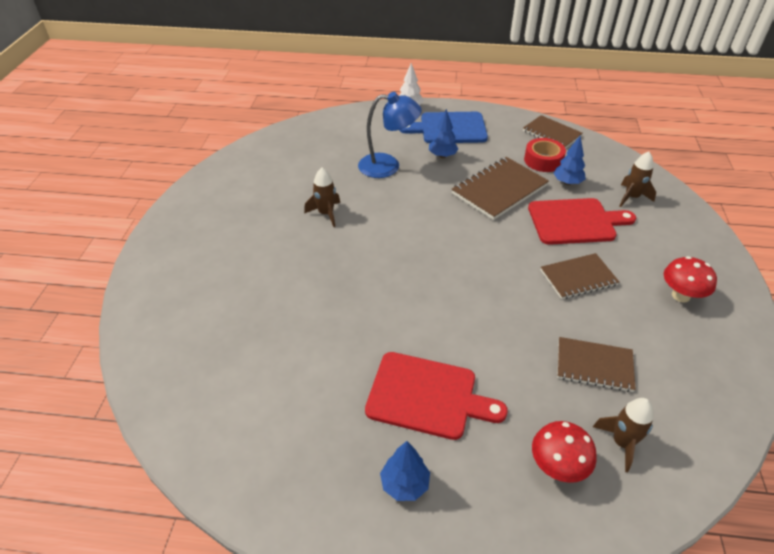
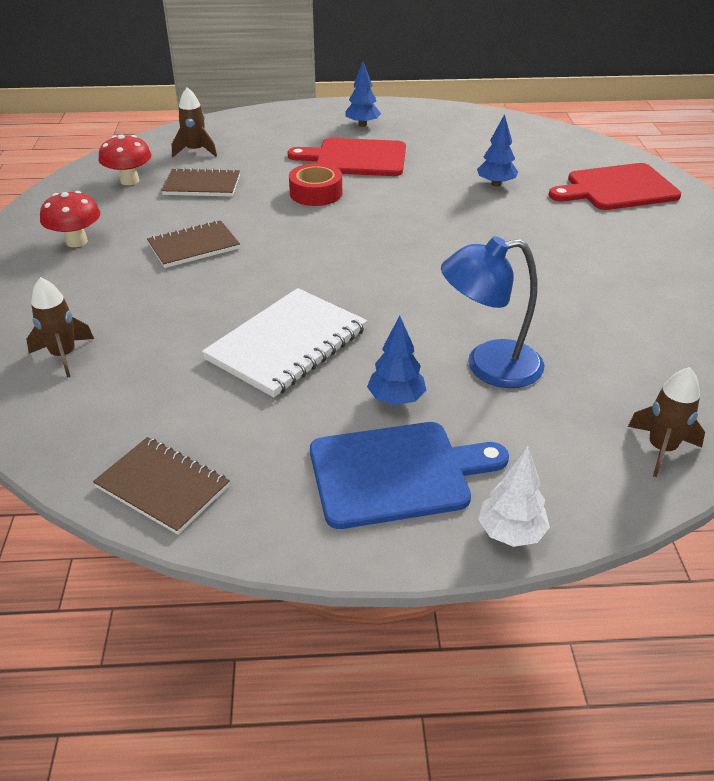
camera: 170 degrees right, 5 degrees down
(326, 213) = (541, 282): brown rocket -> brown rocket (661, 449)
(499, 190) = (287, 344): brown notebook -> white notebook
(543, 160) = (199, 412): red tape -> red tape (316, 193)
(557, 467) = (250, 138): red mushroom -> red mushroom (129, 181)
(567, 182) = (166, 370): blue tree -> blue tree (496, 184)
(575, 221) = (174, 309): red cutting board -> red cutting board (617, 188)

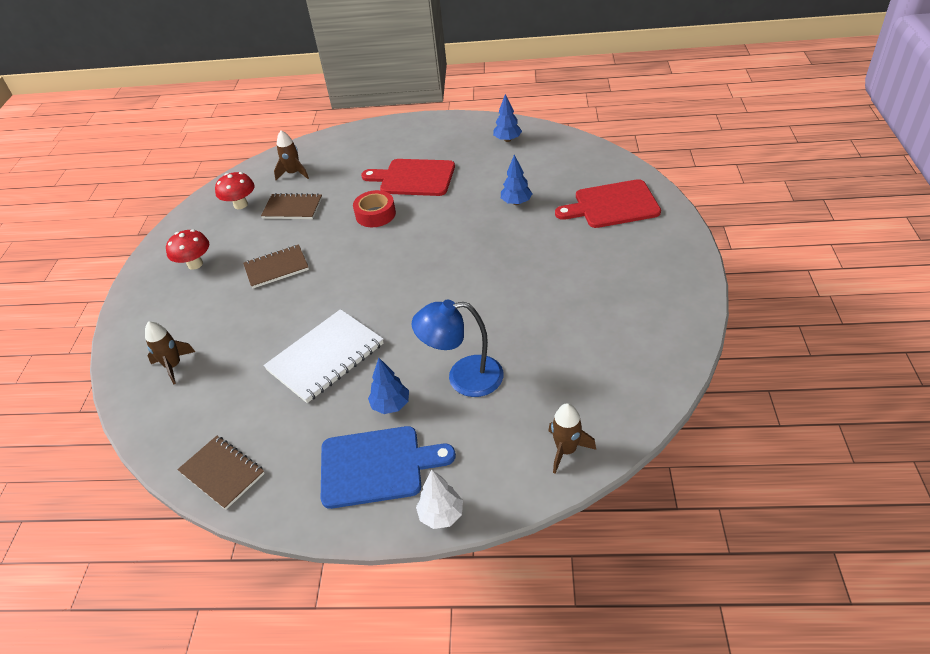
camera: 10 degrees right, 5 degrees up
(362, 125) = (427, 142): blue tree -> blue tree (507, 140)

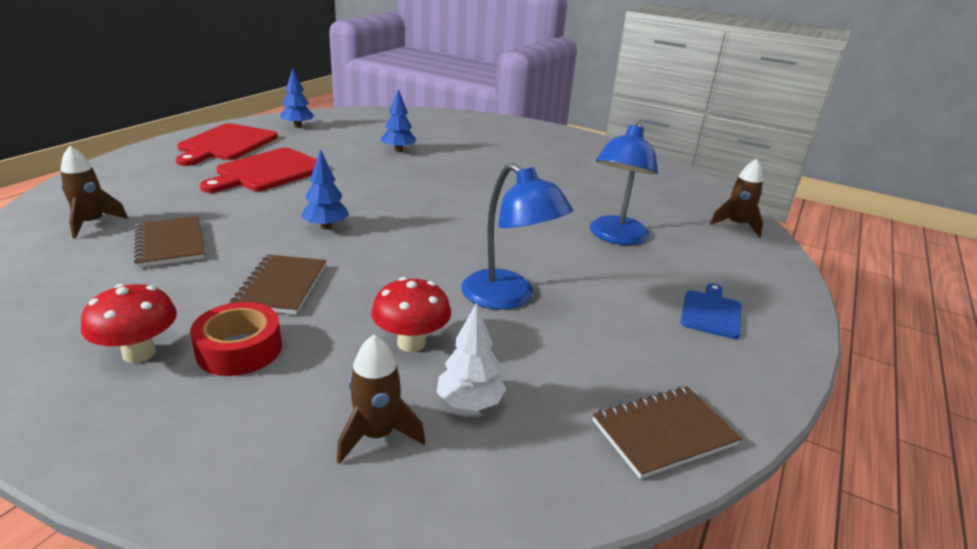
camera: 70 degrees left, 15 degrees down
(240, 205) = (69, 277): red mushroom -> red mushroom (411, 343)
(292, 208) = (170, 244): brown notebook -> brown notebook turned 60 degrees counterclockwise
(325, 357) = (508, 297): white notebook -> blue lamp
(375, 214) = (292, 204): red tape -> red tape (239, 349)
(377, 466) = (711, 312): blue cutting board -> blue cutting board, size x0.56
(391, 405) = (625, 281): blue tree -> blue tree (326, 227)
(441, 515) = (792, 297): white tree -> white tree (469, 403)
(612, 205) = (463, 128): red cutting board -> red cutting board (226, 144)

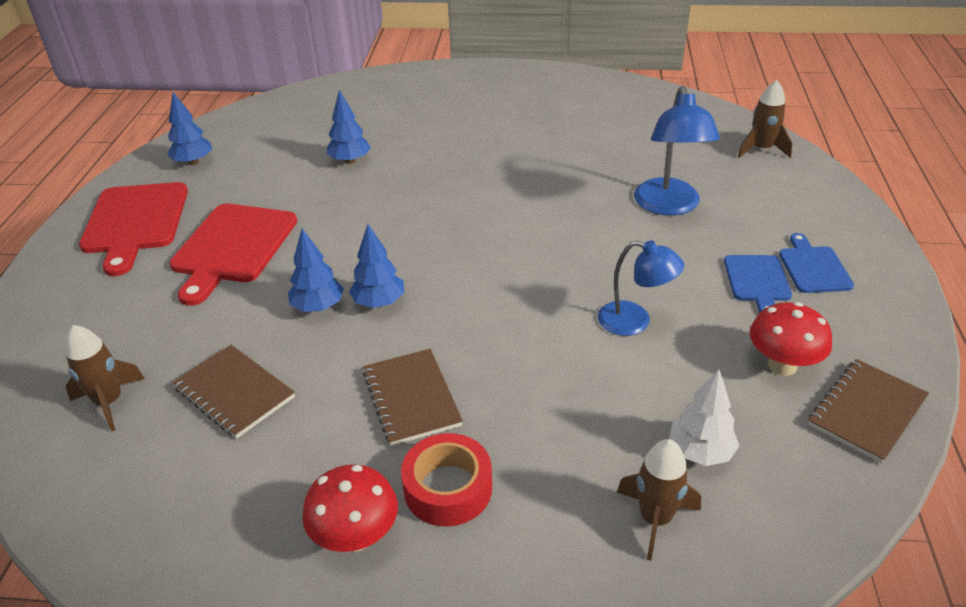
camera: 20 degrees left, 10 degrees up
(282, 216) = (318, 307): none -> blue tree
(411, 343) = (596, 411): red mushroom -> red mushroom (782, 365)
(508, 297) = (635, 322): blue lamp -> blue lamp, size x0.67
(647, 305) = (757, 281): none -> blue cutting board

